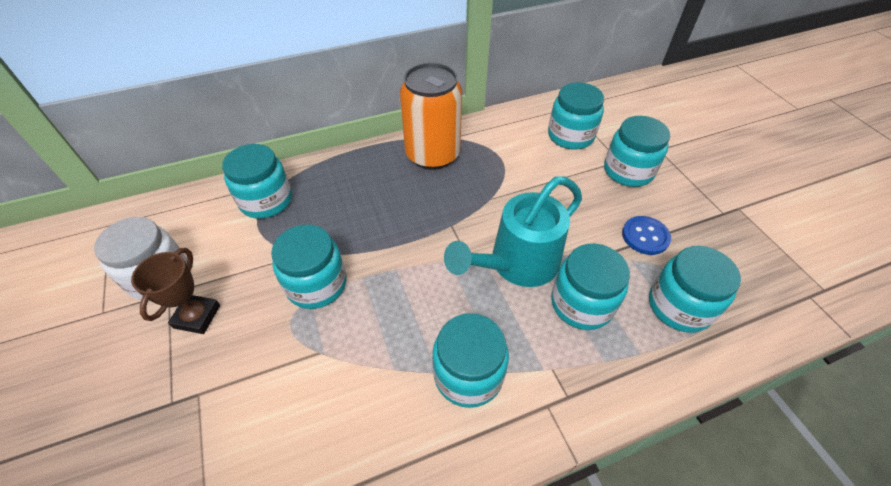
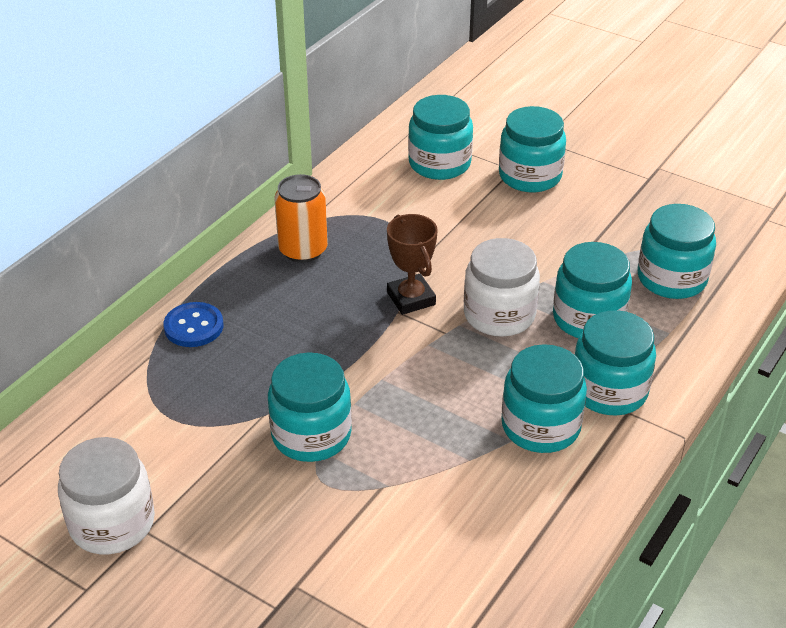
camera: 35 degrees left, 10 degrees down
(197, 316) = (210, 531): brown trophy -> brown trophy (411, 298)
(266, 200) = (151, 389): turquoise jar -> turquoise jar (609, 390)
(432, 155) = (303, 250): orange can -> orange can, size x0.64
(517, 264) = (499, 315): turquoise watering can -> white jar
(645, 236) = (596, 232): blue button -> blue button (193, 326)

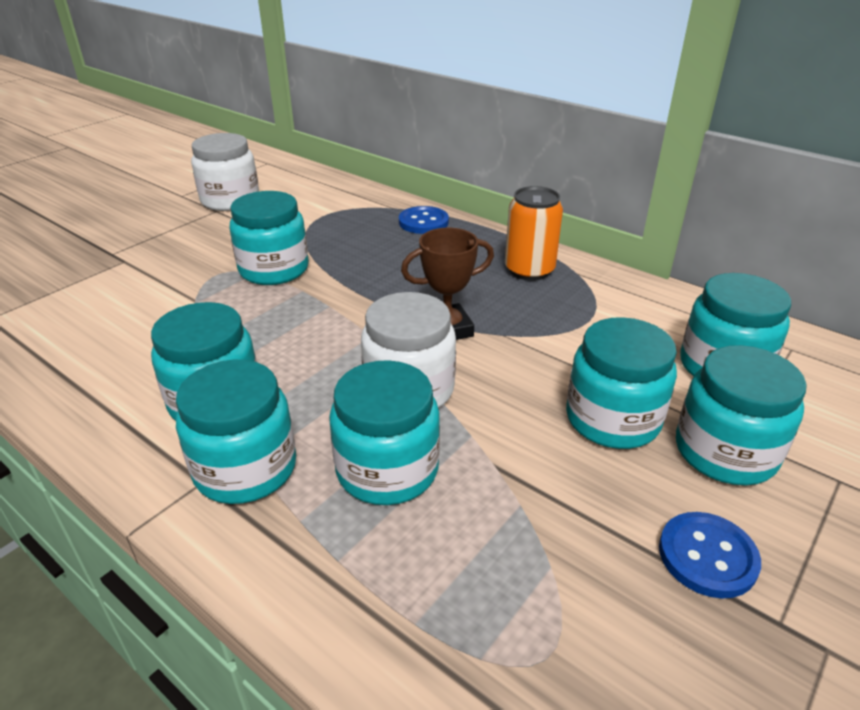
camera: 95 degrees right, 5 degrees down
(616, 194) = (707, 556): none -> blue button
(671, 278) = (469, 592): turquoise jar -> turquoise jar (612, 419)

